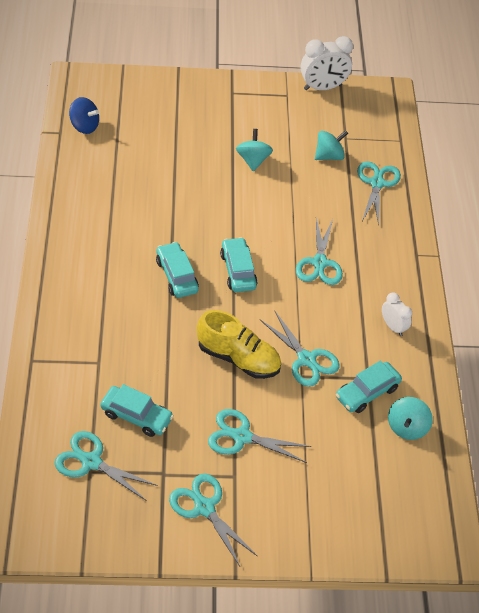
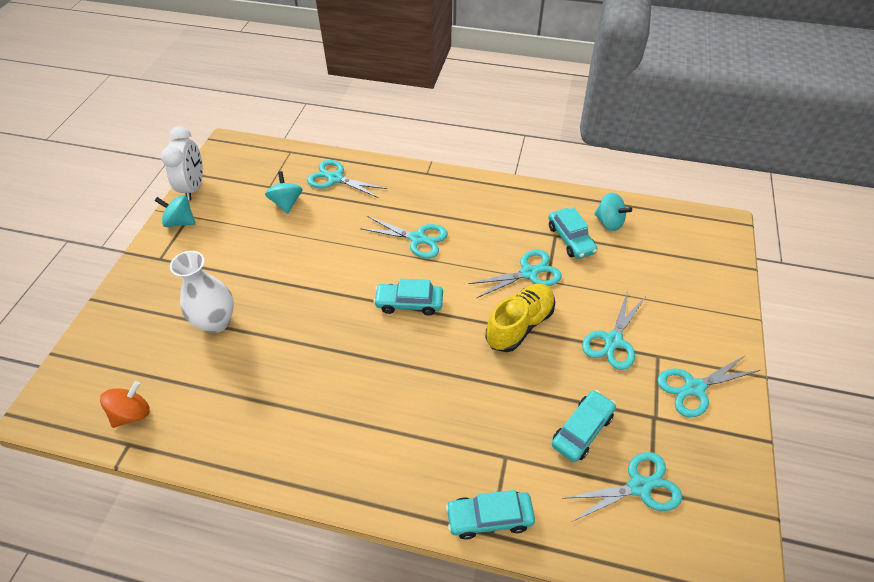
camera: 70 degrees left, 0 degrees up
(84, 126) = (132, 413): blue spinning top -> orange spinning top
(91, 462) = (639, 487): turquoise scissors -> turquoise scissors turned 150 degrees counterclockwise
(176, 276) = (401, 358): turquoise car -> turquoise car (489, 518)
(179, 147) = (216, 322): none -> white vase
(253, 160) = (266, 261): turquoise spinning top -> turquoise spinning top (180, 222)
(393, 327) = (502, 206): white clock -> none

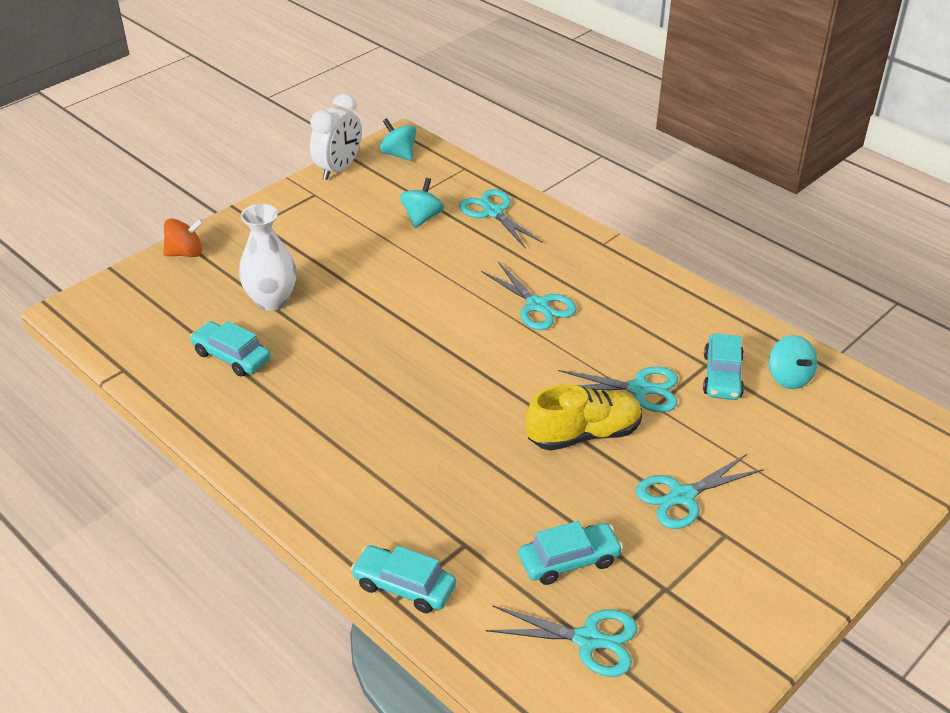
camera: 30 degrees right, 10 degrees down
(132, 413) = (144, 346): orange spinning top -> orange spinning top (185, 253)
(180, 222) = (302, 197): turquoise spinning top -> turquoise spinning top (398, 154)
(409, 303) = (477, 363): turquoise car -> turquoise car (231, 356)
(694, 388) = (741, 584): turquoise scissors -> none

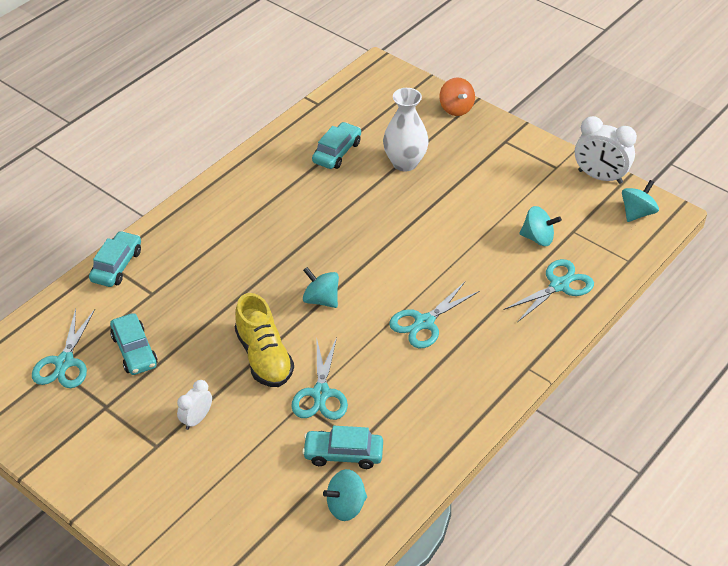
camera: 85 degrees right, 5 degrees up
(494, 382) = (321, 299): none -> turquoise spinning top
(682, 496) = (196, 419): turquoise scissors -> white clock

